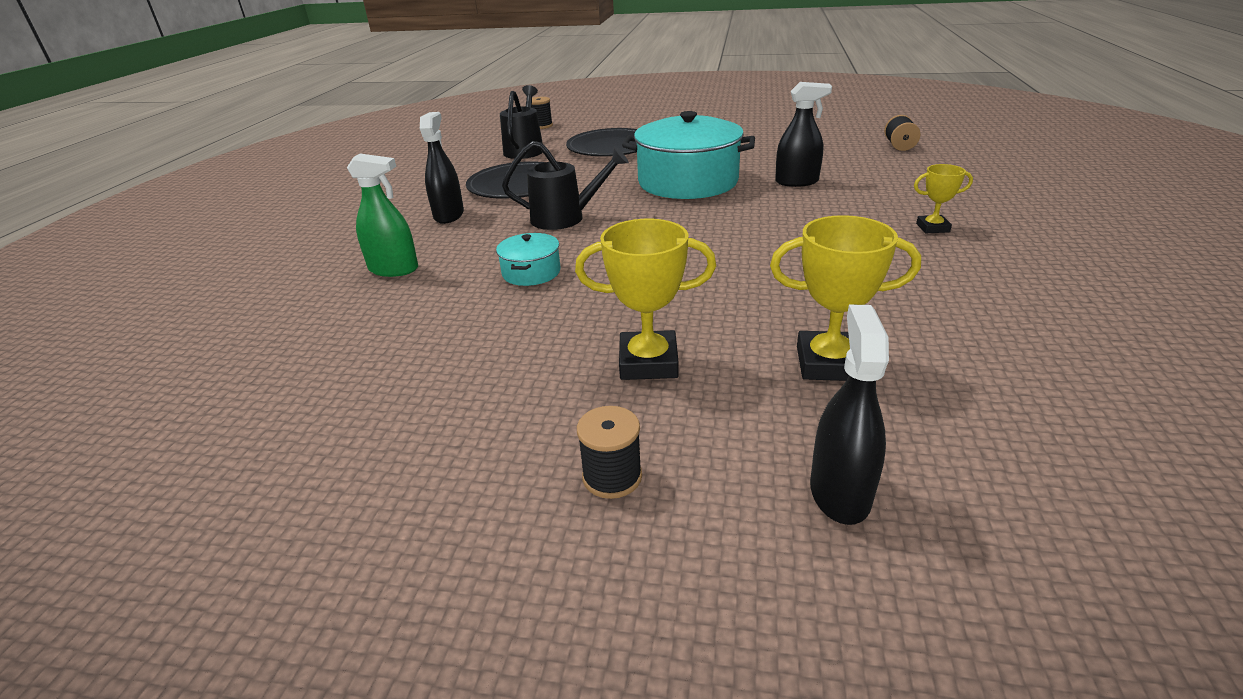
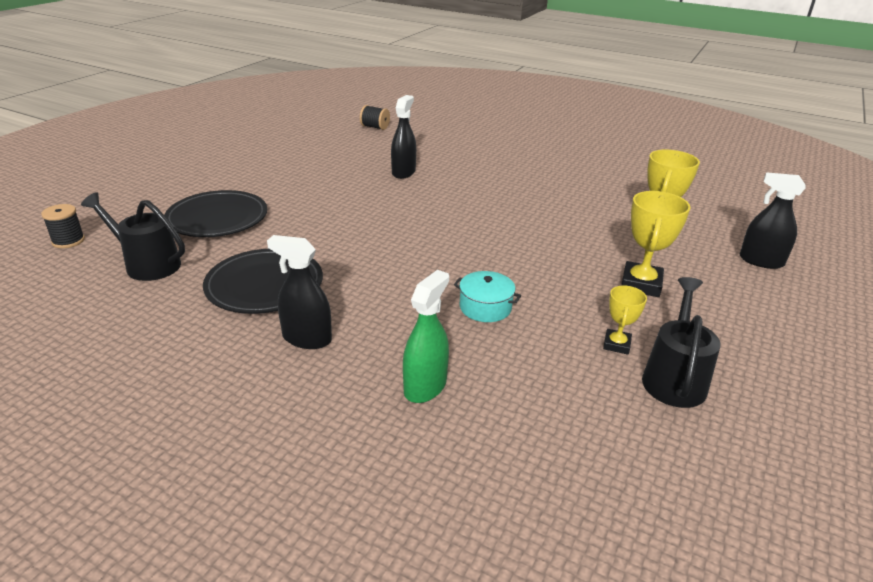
camera: 75 degrees left, 0 degrees up
(565, 218) = (382, 273): black watering can -> black watering can (674, 378)
(612, 477) = (752, 318): black spool -> none
(688, 182) = (358, 206): turquoise pot -> none
(932, 228) = (514, 161): yellow trophy -> yellow trophy (616, 344)

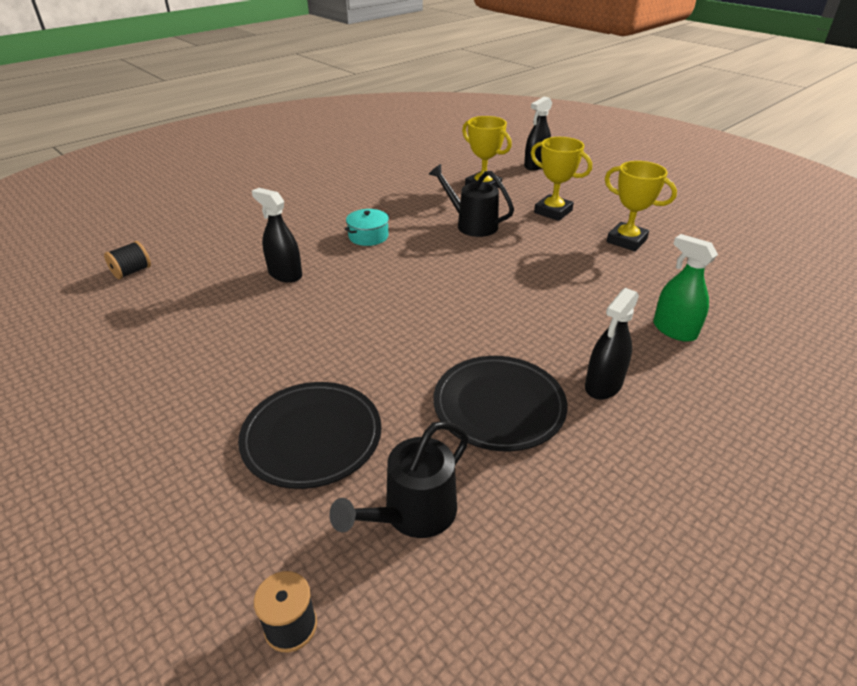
camera: 70 degrees left, 5 degrees up
(485, 307) = (570, 281): turquoise pot -> turquoise pot (368, 236)
(616, 344) = (626, 241): yellow trophy -> yellow trophy, size x1.72
(674, 378) = (663, 232): black watering can -> black watering can (471, 224)

